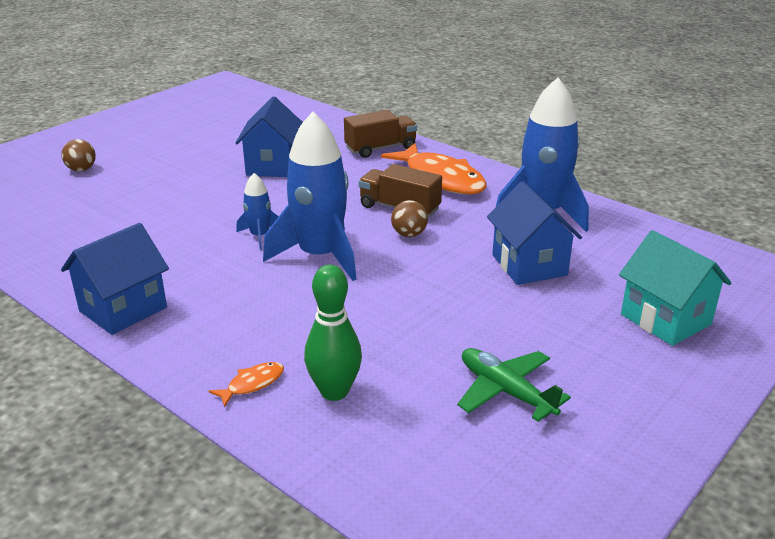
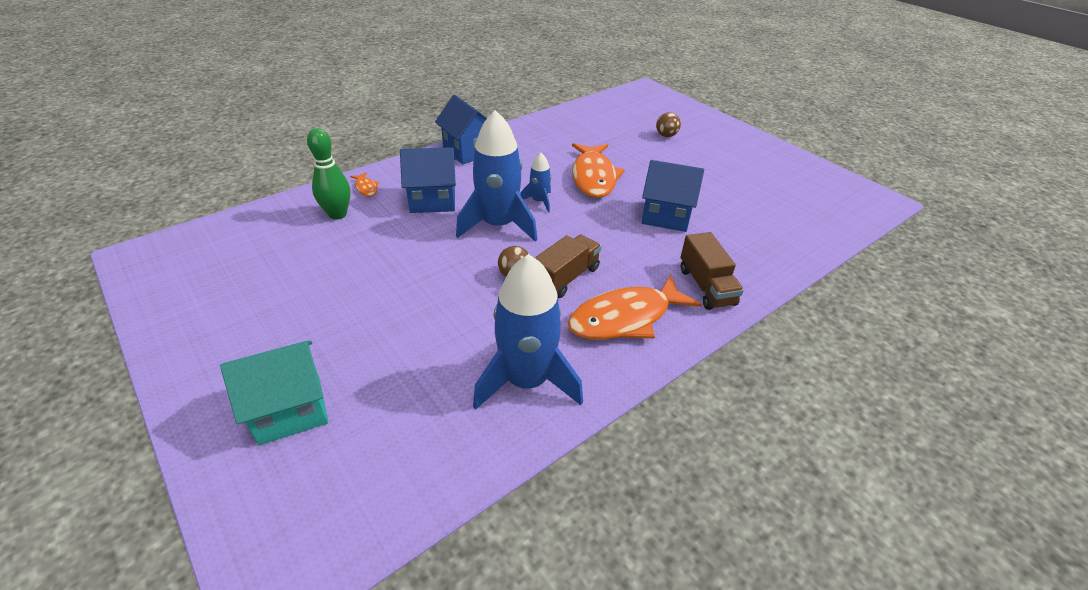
camera: 100 degrees right, 10 degrees up
(195, 207) = (593, 177): none -> orange fish
(506, 391) = (281, 283): green plane -> none
(529, 265) = (429, 340): blue house -> blue house (433, 200)

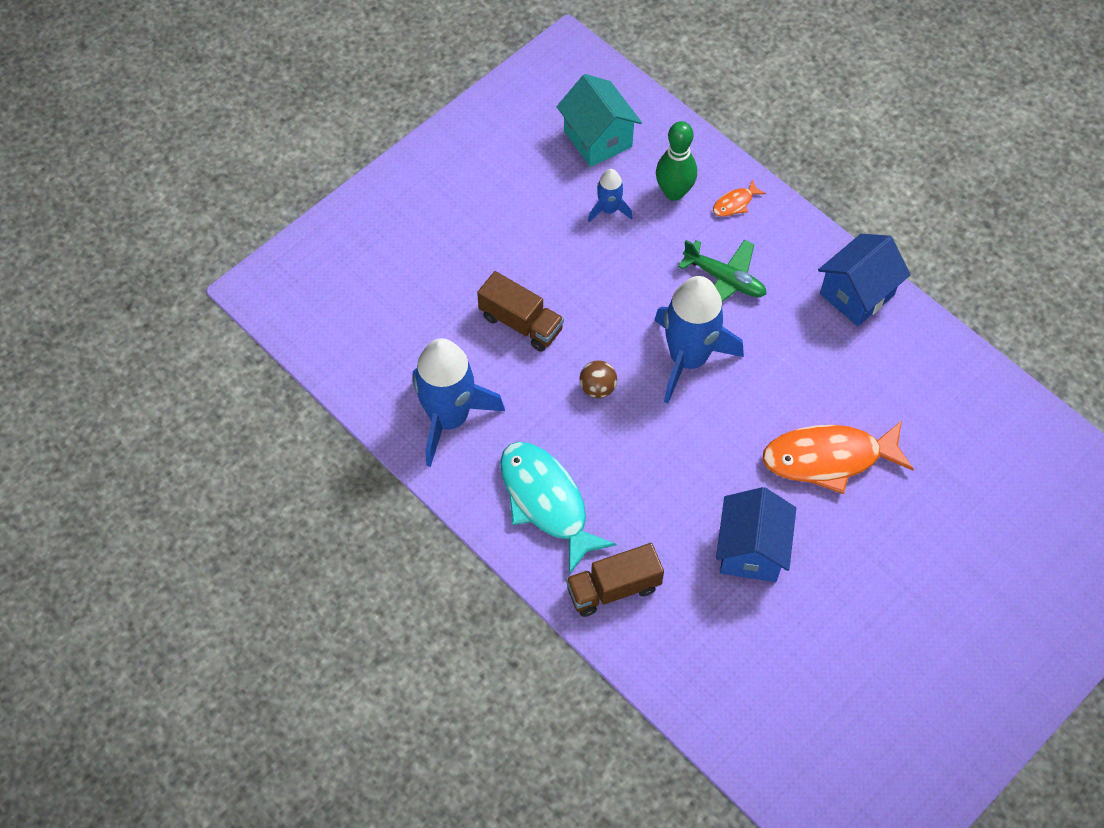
camera: 85 degrees right, 20 degrees up
(290, 410) = (397, 248): turquoise house -> turquoise house (598, 139)
(433, 200) = (724, 279): blue house -> green plane
(539, 201) = (751, 396): blue rocket -> blue rocket (609, 209)
(565, 278) = (602, 439): brown truck -> brown truck (521, 323)
(625, 318) = (546, 501): orange fish -> turquoise fish
(666, 136) = (989, 560): brown ball -> none

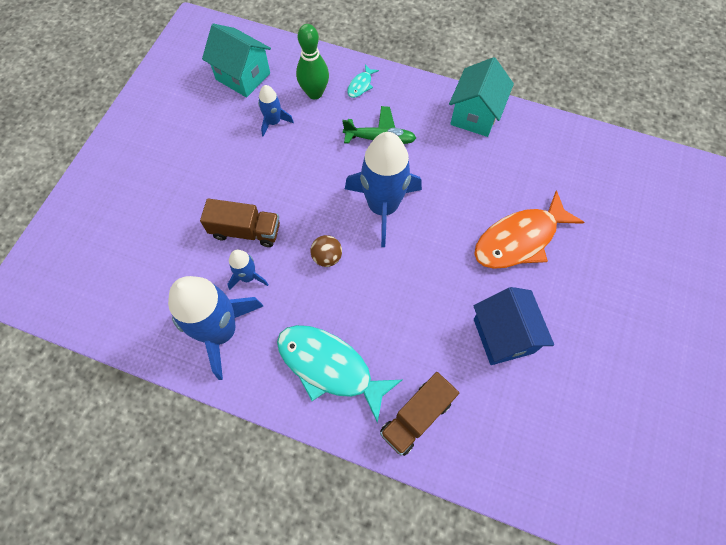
camera: 25 degrees left, 5 degrees up
(502, 374) = (248, 277): none -> blue rocket
(735, 203) = (360, 85): orange fish -> turquoise fish
(857, 294) = (475, 115): blue house -> turquoise house

